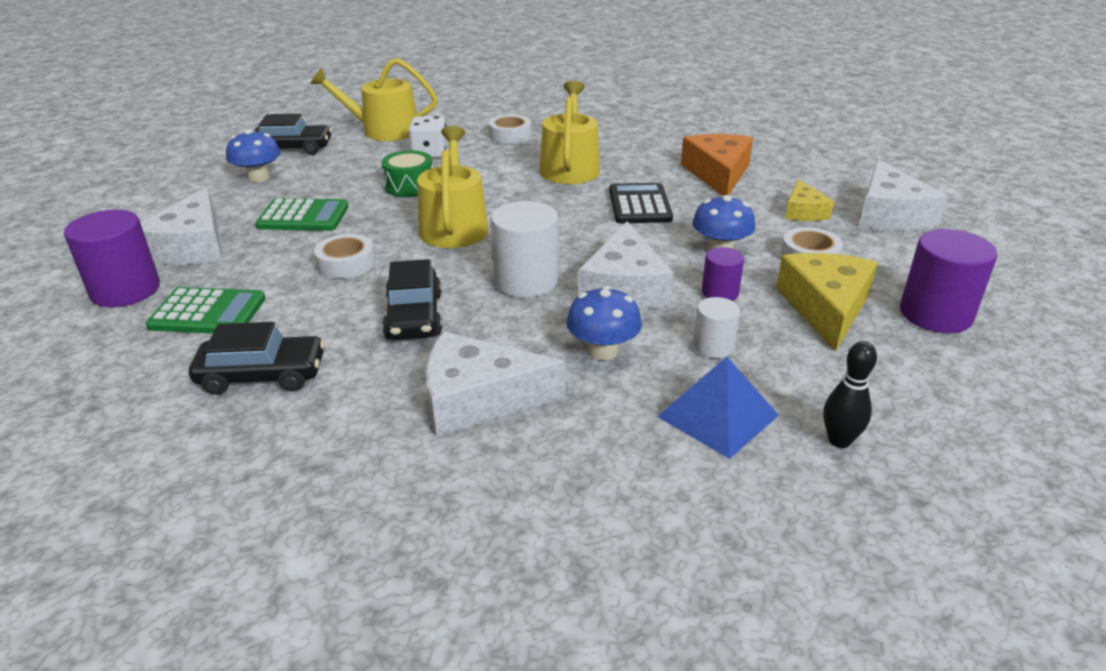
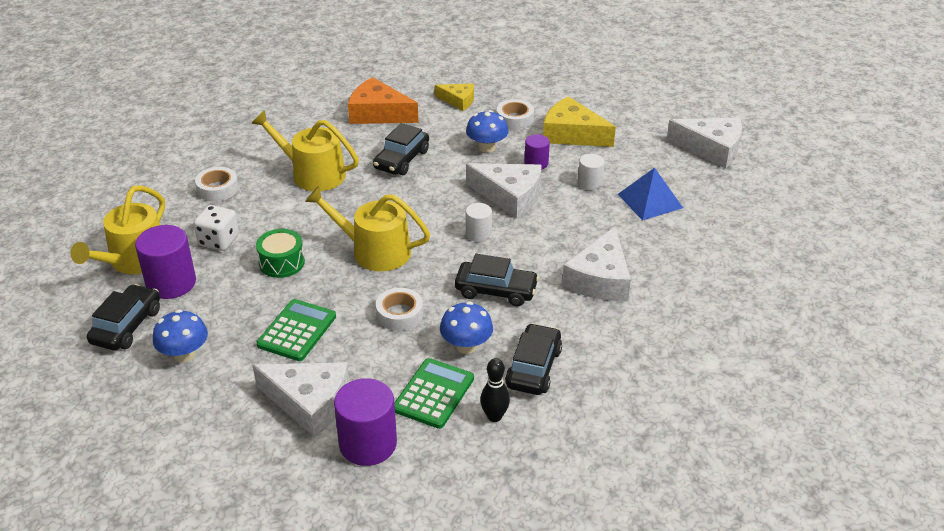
camera: 70 degrees left, 5 degrees up
(526, 281) = (478, 234): white cylinder -> white cylinder, size x0.56
(603, 351) = (575, 222): blue mushroom -> blue mushroom (466, 346)
(639, 205) = (401, 160): black calculator -> black car
(839, 440) = (682, 172): black bowling pin -> black bowling pin (494, 416)
(889, 214) = (482, 73): white cheese -> white cheese (711, 149)
(935, 314) = (596, 104): purple cylinder -> purple cylinder (171, 283)

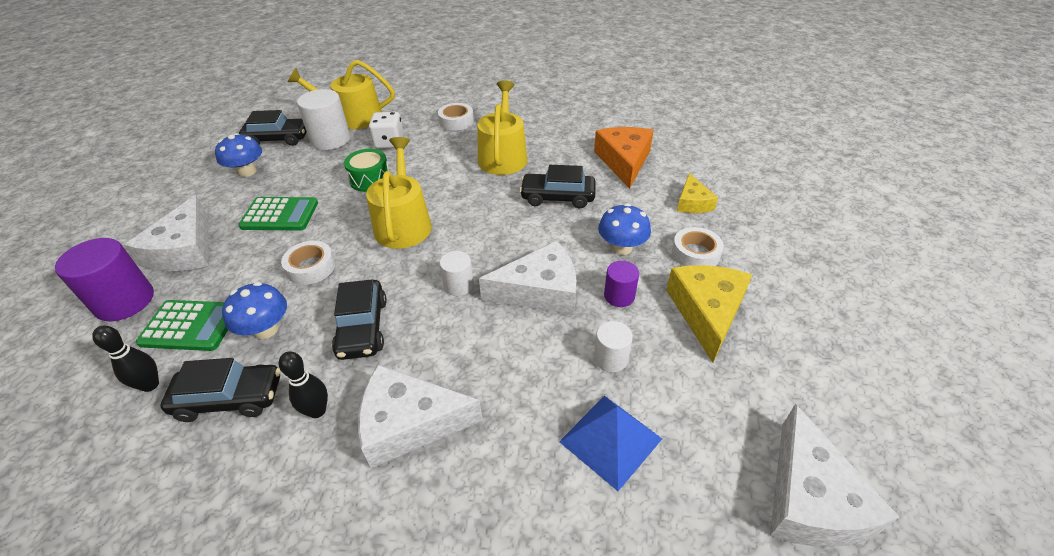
camera: 70 degrees right, 5 degrees up
(171, 283) = (330, 140): purple cylinder -> white cylinder
(509, 196) = (540, 291): white cheese -> white cheese turned 105 degrees counterclockwise
(568, 321) = (317, 411): none -> black bowling pin

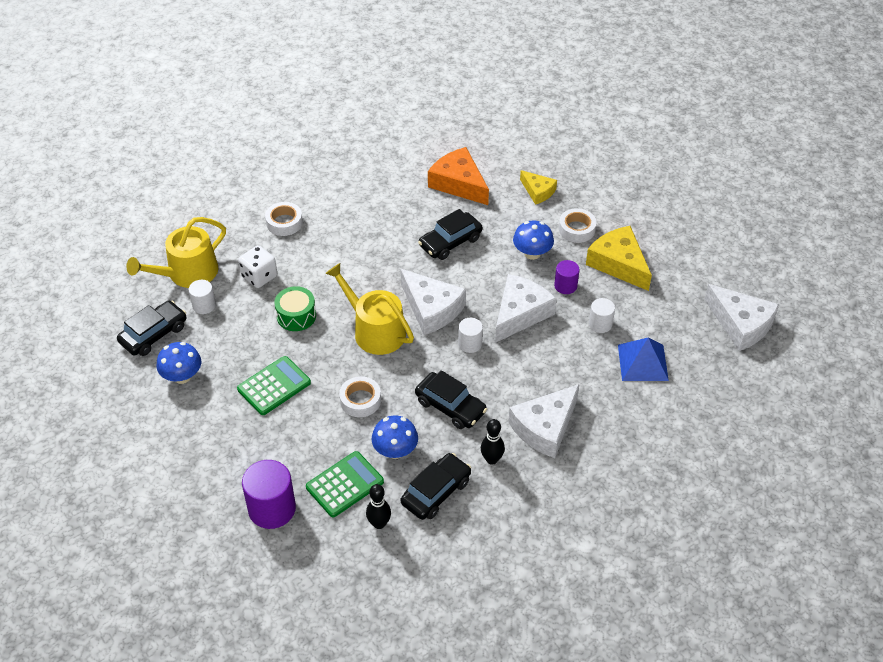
camera: 45 degrees left, 5 degrees up
(185, 250) = (249, 455): white cheese -> white cheese (431, 309)
(330, 140) = (204, 305): white cylinder -> white cylinder, size x0.56
(503, 156) = (368, 232): yellow watering can -> none

